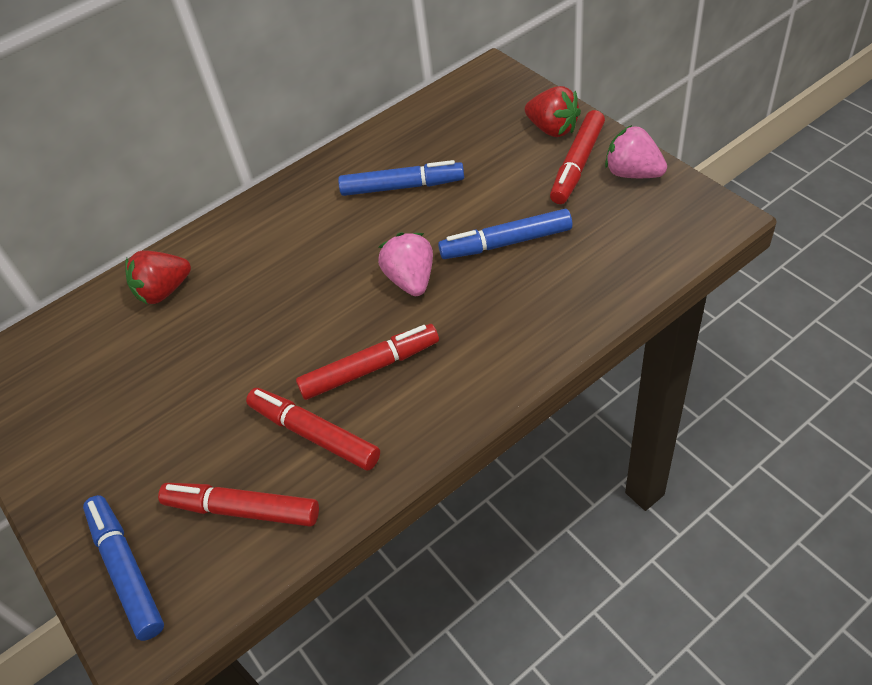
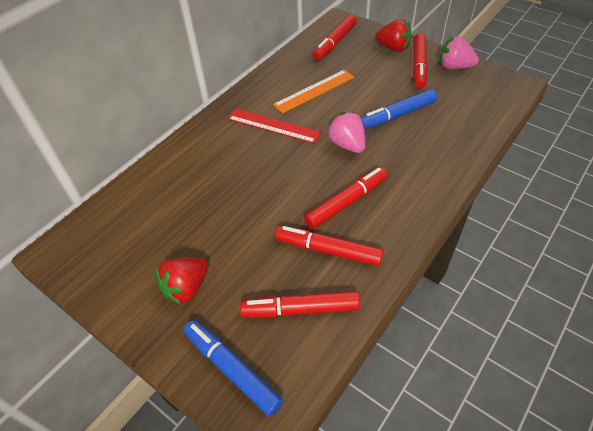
camera: 20 degrees left, 0 degrees up
(164, 291) = (176, 176): red strawberry -> red strawberry (186, 288)
(322, 234) = (273, 125): none -> red ruler
(402, 187) = (314, 91): blue marker -> orange ruler
(467, 110) = (334, 43): none -> red marker

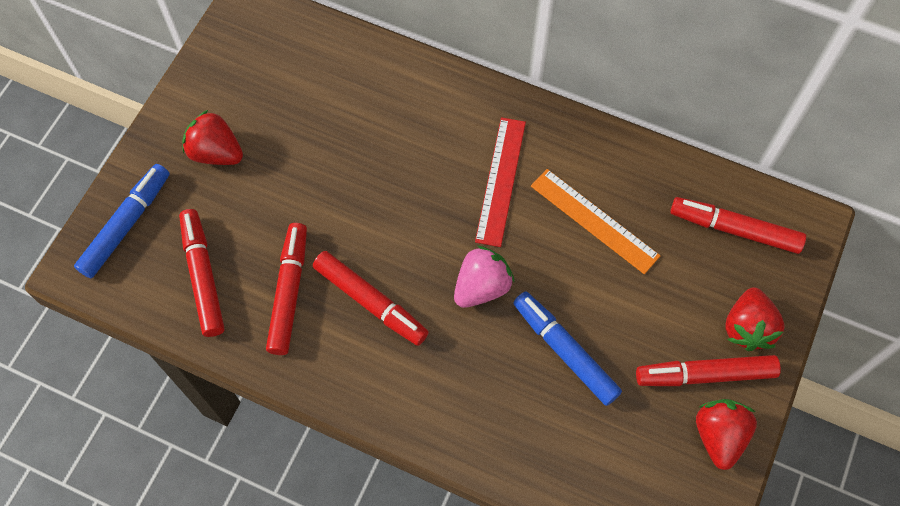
camera: 75 degrees right, 15 degrees up
(454, 67) = (719, 436): pink strawberry -> red strawberry

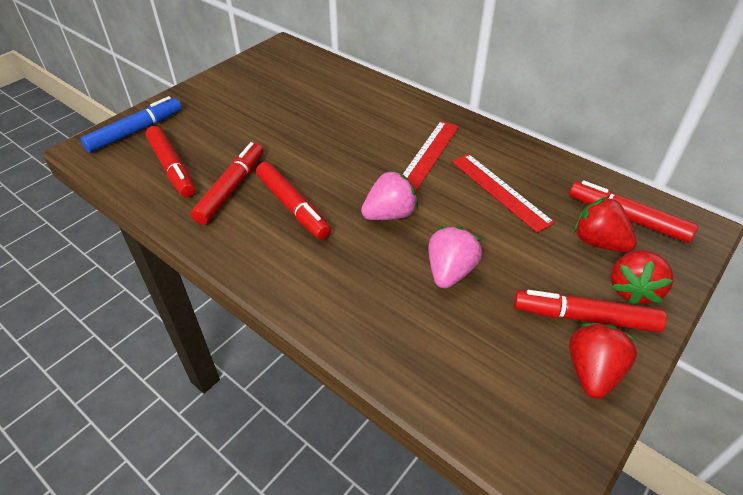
camera: 15 degrees right, 20 degrees down
(203, 276) = (172, 168): red marker -> red marker turned 150 degrees clockwise
(216, 153) = (222, 106): red strawberry -> red strawberry (598, 242)
(565, 351) = (450, 272): blue marker -> pink strawberry
(594, 221) = (500, 191): orange ruler -> red ruler

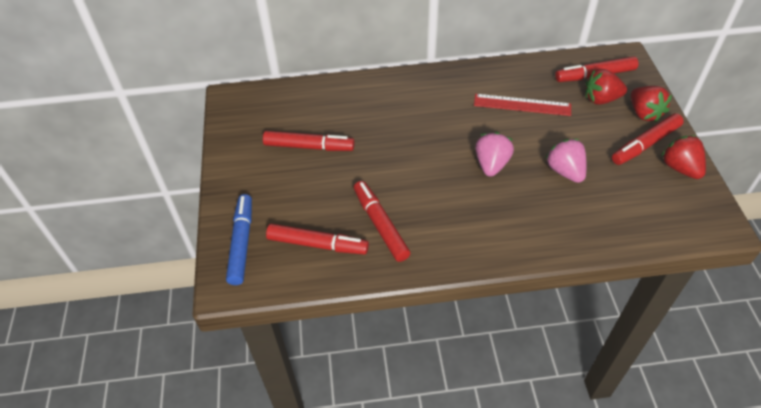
camera: 45 degrees left, 5 degrees up
(292, 207) = (434, 204): red marker -> red marker (309, 147)
(428, 155) = (455, 111): red ruler -> none

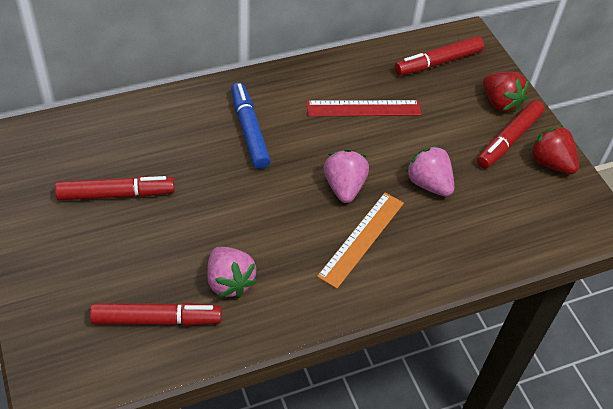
camera: 20 degrees left, 0 degrees up
(242, 243) = (58, 334): blue marker -> blue marker (249, 131)
(380, 225) = (229, 282): red marker -> pink strawberry
(497, 207) = (362, 239): none -> orange ruler
(601, 99) = (450, 91): red strawberry -> none

